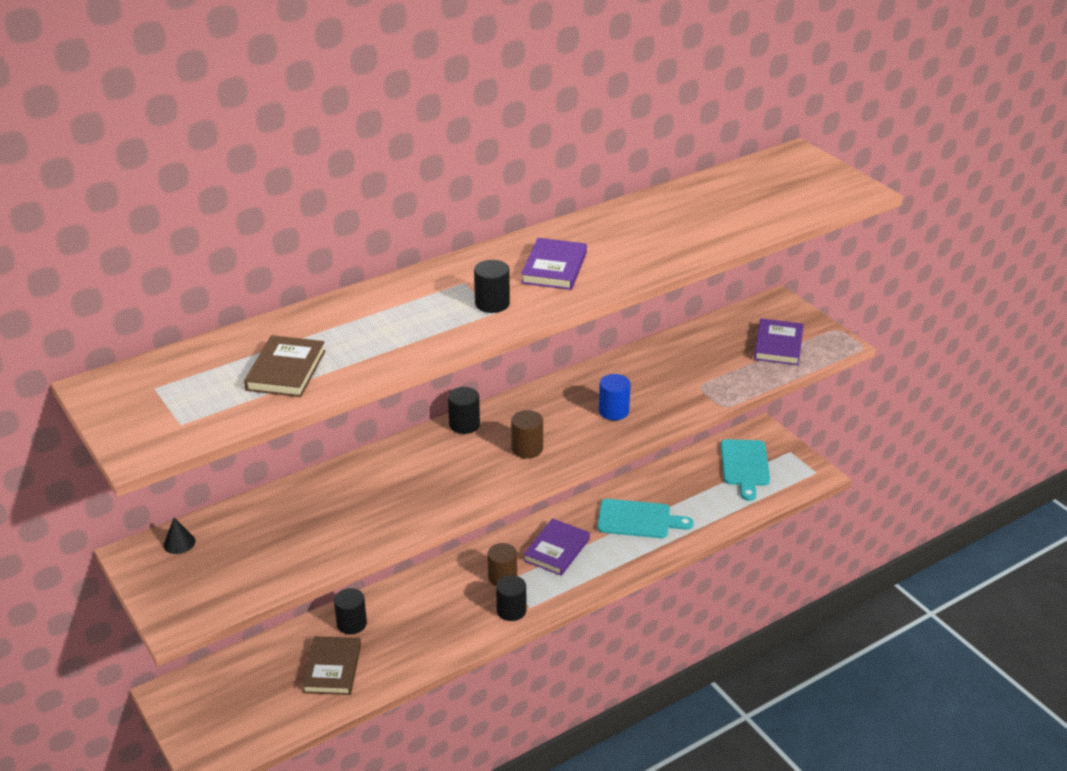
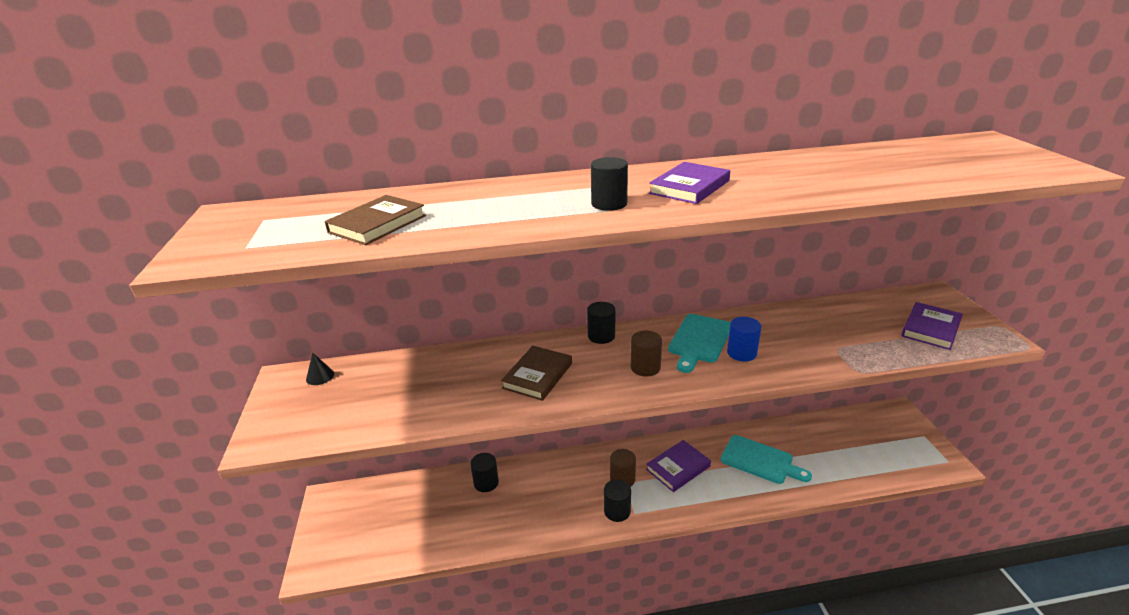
camera: 25 degrees right, 5 degrees down
(332, 668) = (450, 517): brown book -> brown book (537, 375)
(745, 466) = (875, 438): turquoise cutting board -> turquoise cutting board (699, 340)

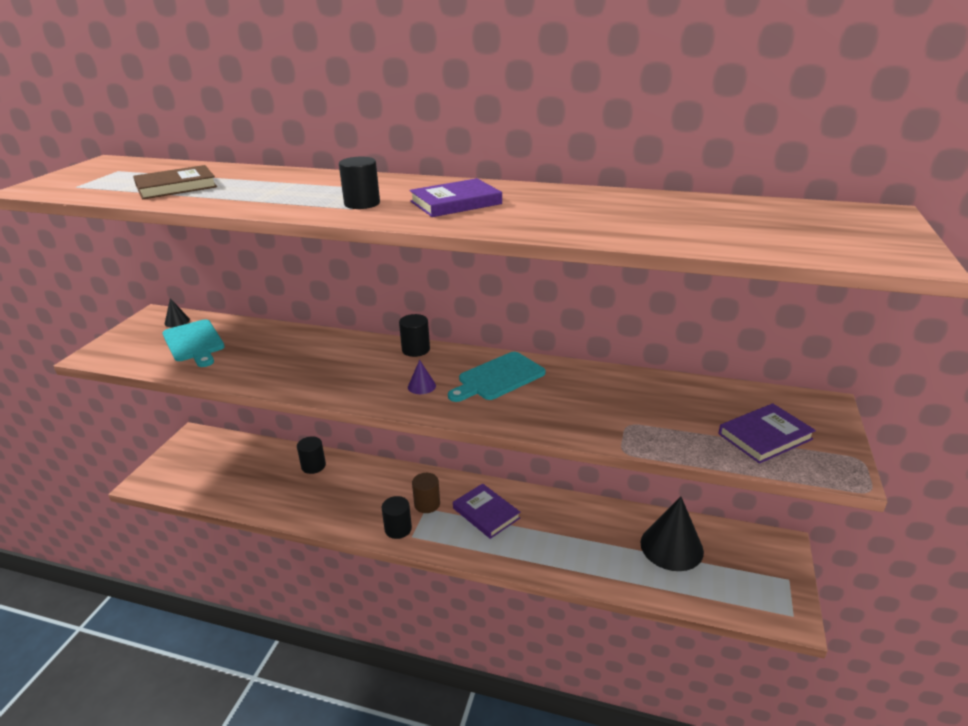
camera: 25 degrees right, 0 degrees up
(537, 375) = (326, 366): brown book -> none
(645, 367) = (421, 386): brown cylinder -> purple cone
(678, 468) = (486, 513): purple book -> purple book turned 60 degrees clockwise
(741, 353) = (525, 400): blue cylinder -> none
(760, 460) = (573, 536): turquoise cutting board -> turquoise cutting board (194, 342)
(833, 441) = (671, 547): none -> black cone

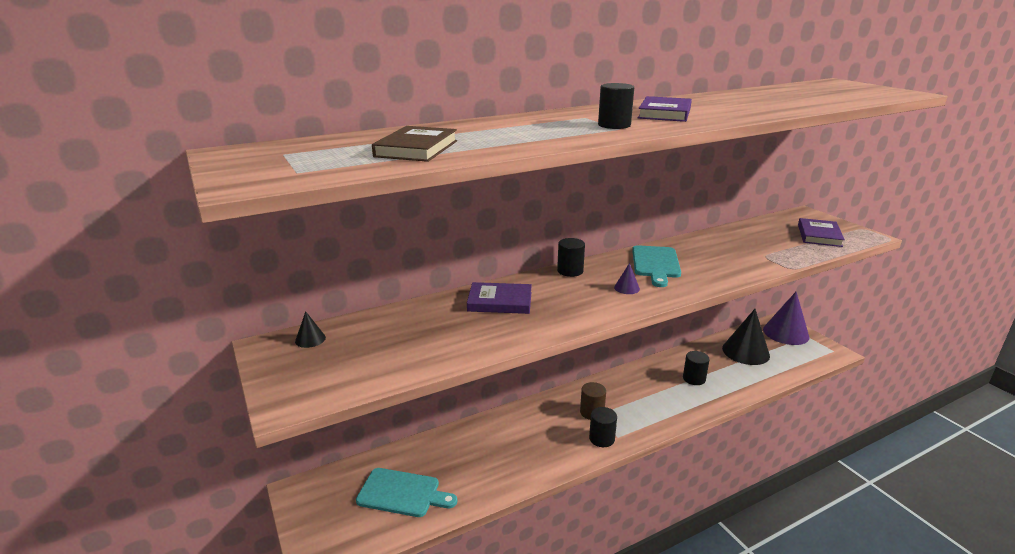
camera: 45 degrees left, 5 degrees down
(194, 342) = (376, 344): turquoise cutting board -> turquoise cutting board (402, 493)
(313, 466) = (465, 441): black cylinder -> black cylinder (694, 378)
(486, 513) = (634, 394): purple book -> purple book (500, 301)
(765, 559) = (786, 333): none -> purple cone

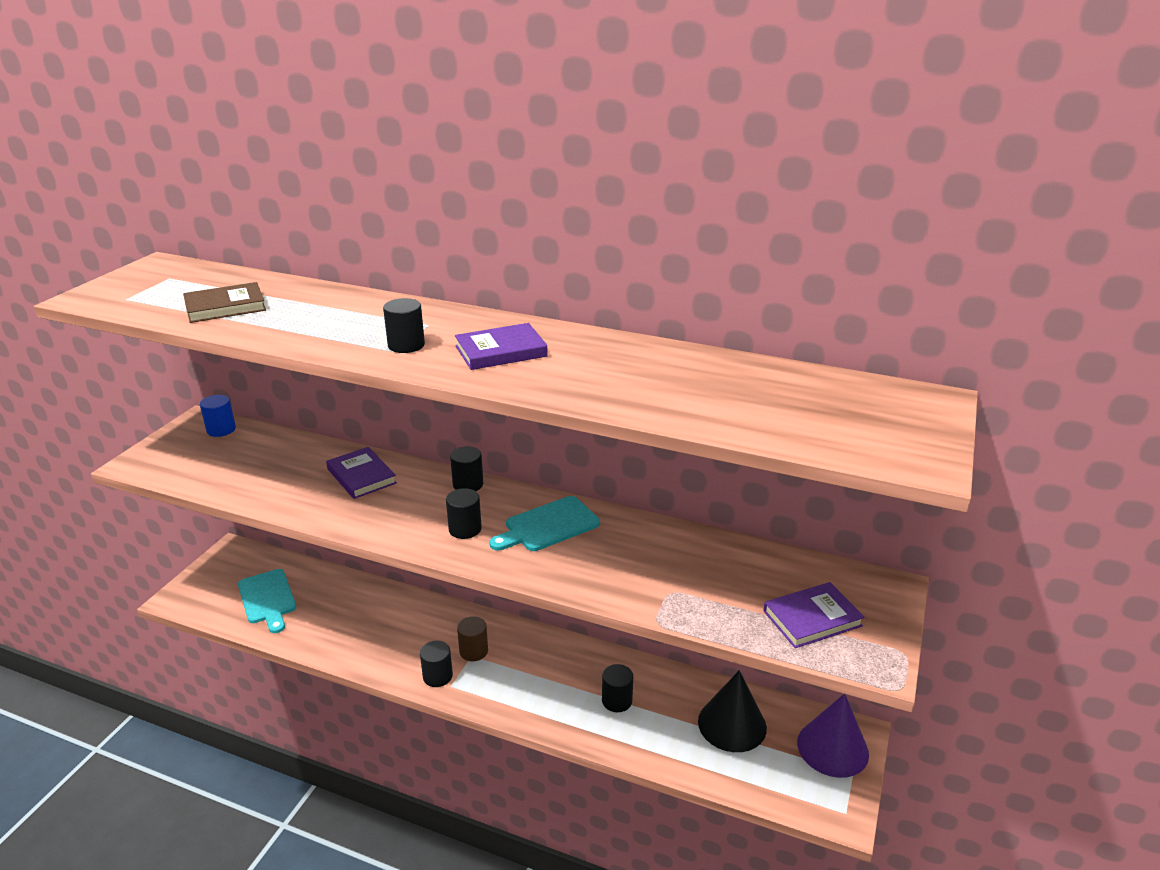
camera: 50 degrees right, 5 degrees up
(310, 339) = (221, 429): black cone -> blue cylinder
(626, 288) = (465, 529): purple cone -> black cylinder

